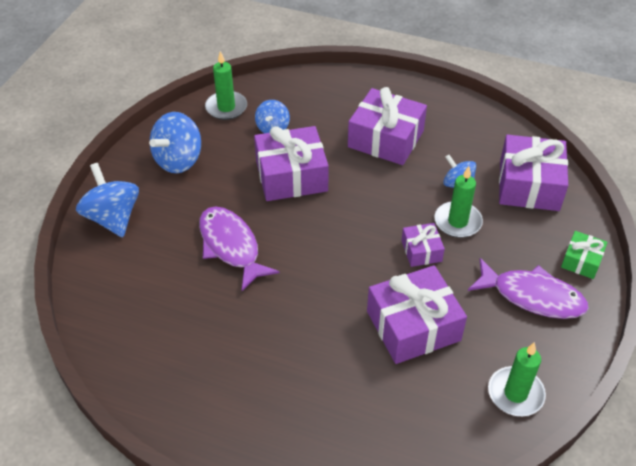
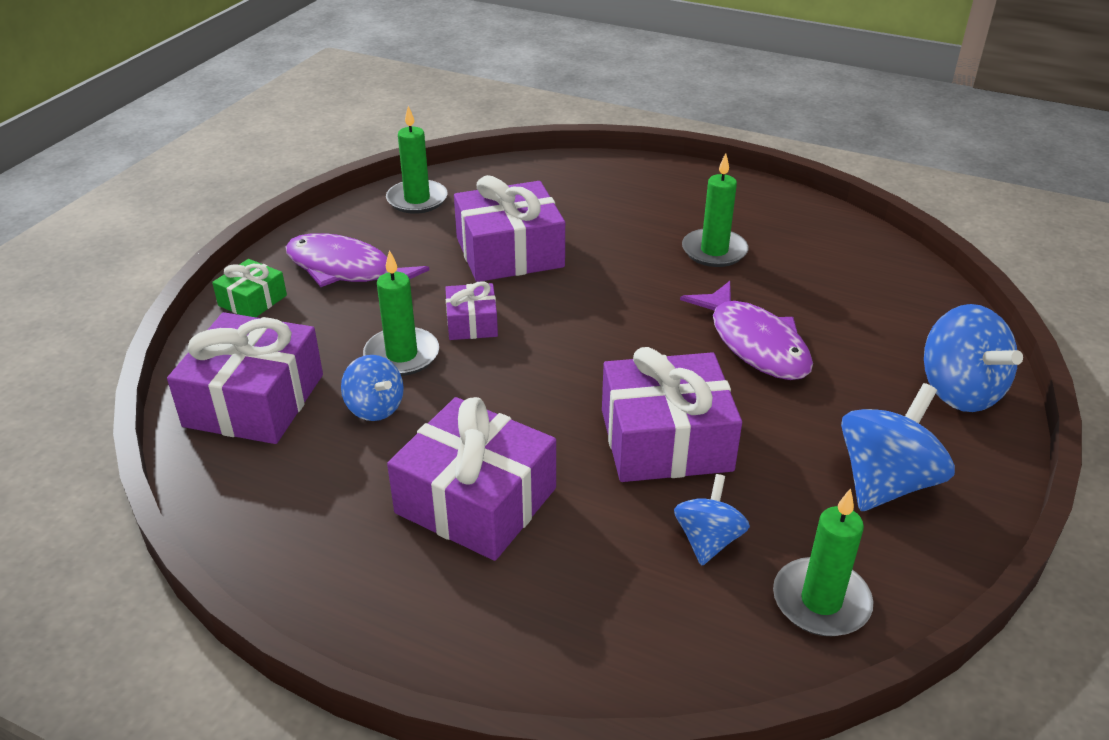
camera: 175 degrees left, 10 degrees down
(248, 339) = (714, 251): none -> green candle

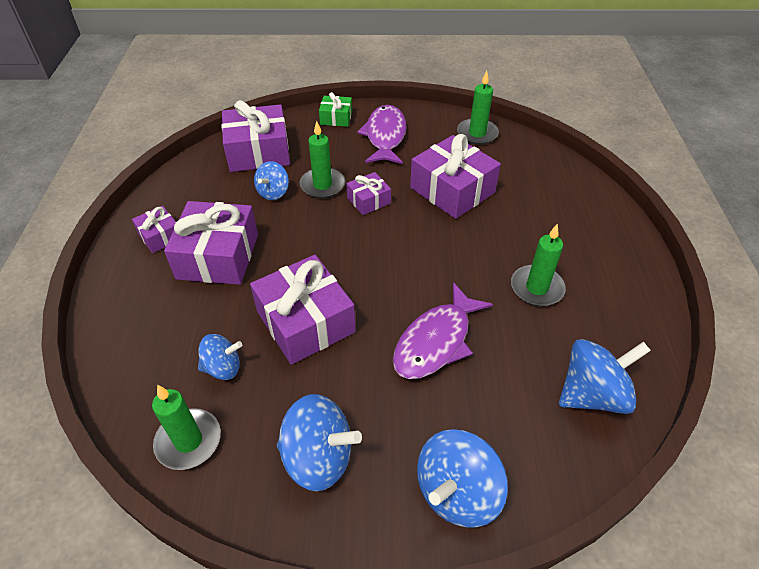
camera: 65 degrees right, 10 degrees up
(373, 563) = (160, 236): none -> purple gift
(870, 269) = (592, 394): none -> blue spinning top

